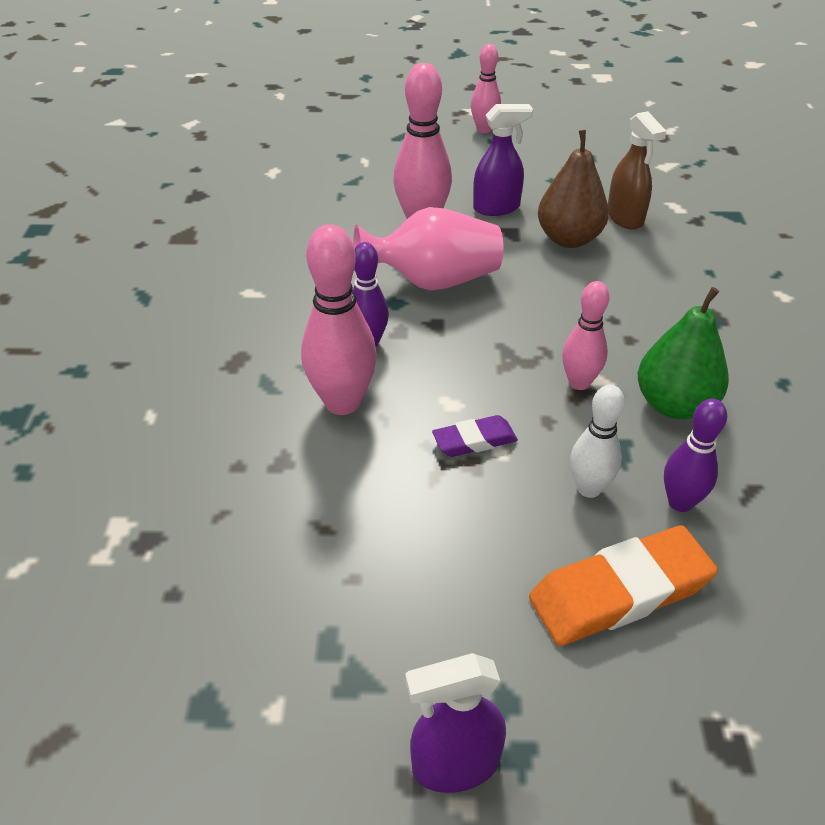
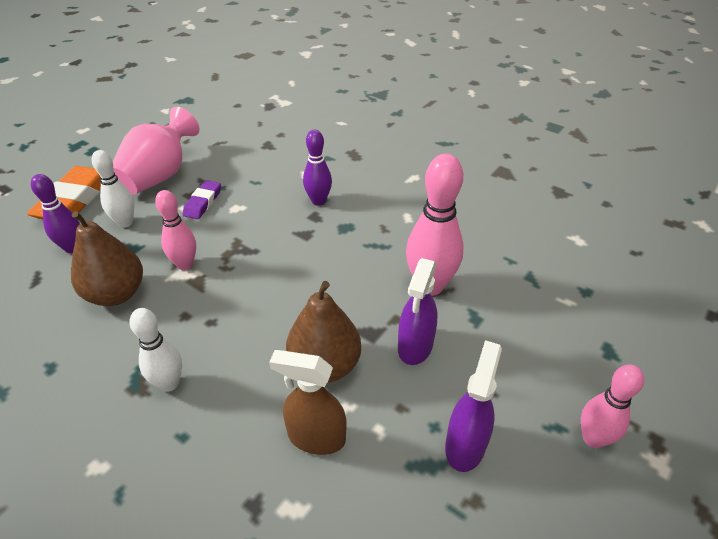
camera: 125 degrees right, 0 degrees up
(342, 402) = (282, 174): pink bowling pin -> none
(433, 281) = (348, 254): pink vase -> pink vase (159, 176)
(455, 764) = (94, 133): purple spray bottle -> purple spray bottle (465, 445)
(674, 405) = (116, 294): green pear -> brown pear
(691, 304) = (169, 383): none -> white bowling pin

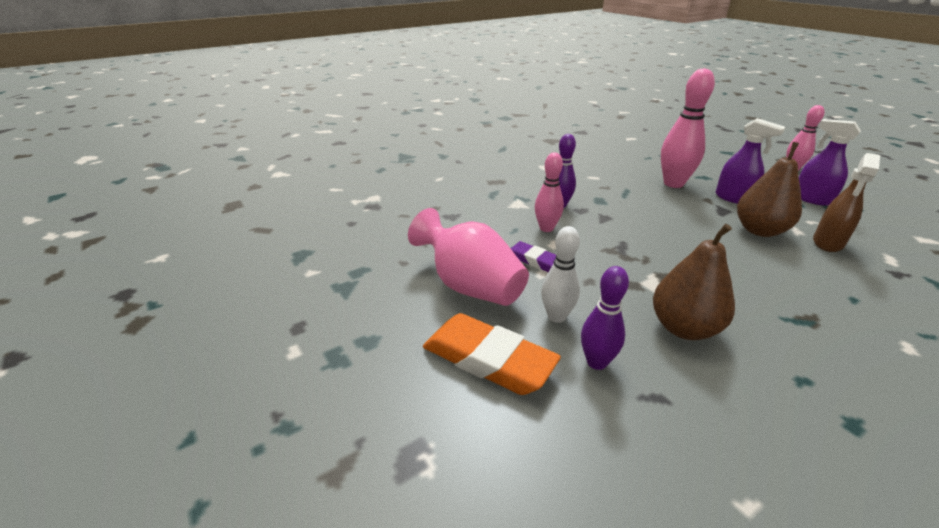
camera: 70 degrees left, 10 degrees down
(169, 383) = (800, 301): white bowling pin -> none
(185, 264) = (639, 281): pink bowling pin -> pink bowling pin (546, 228)

